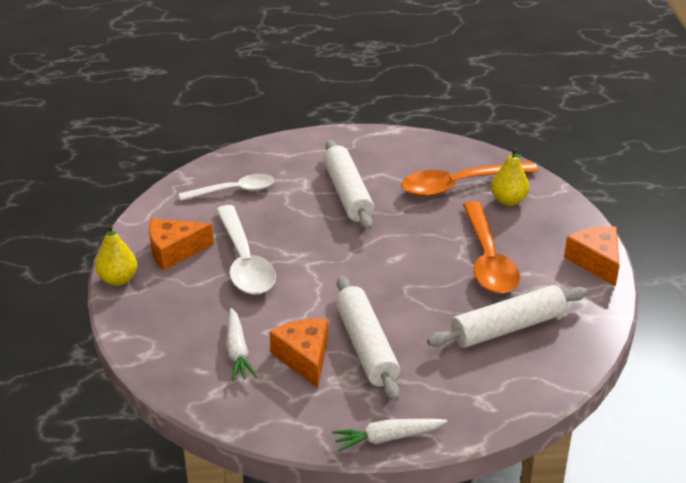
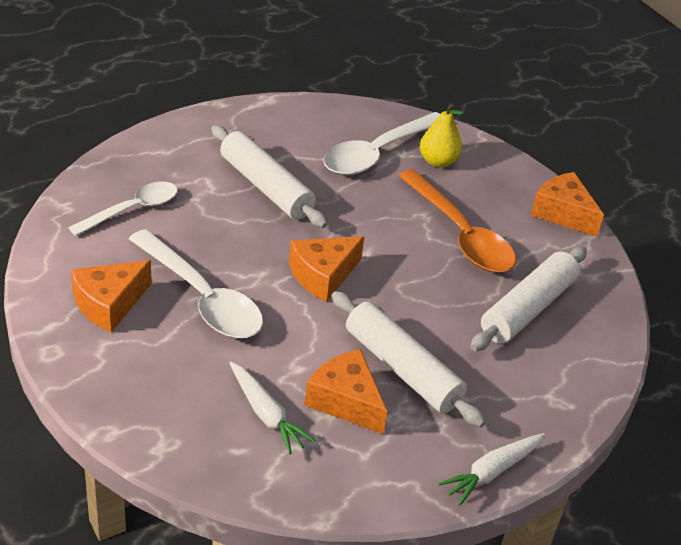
camera: 30 degrees left, 5 degrees up
(118, 279) = (61, 358): yellow pear -> none
(349, 266) = (323, 275): none -> orange cheese
(459, 185) = (377, 153): orange spoon -> white spoon

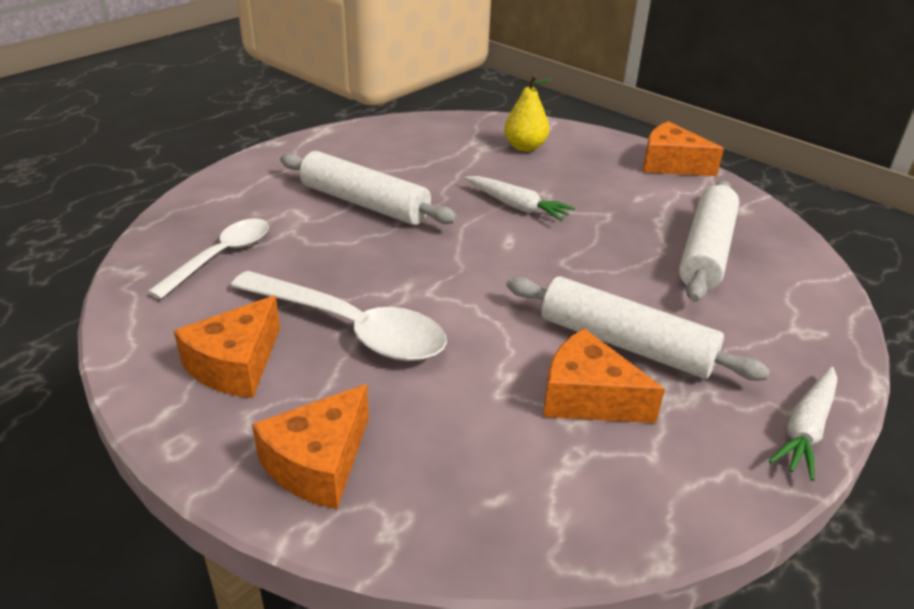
camera: 15 degrees left, 5 degrees down
(266, 414) = (504, 441): white carrot -> white carrot (517, 206)
(323, 275) = (476, 271): orange cheese -> orange cheese (318, 463)
(377, 153) = (462, 152): white spoon -> none
(460, 234) = (591, 202): orange spoon -> none

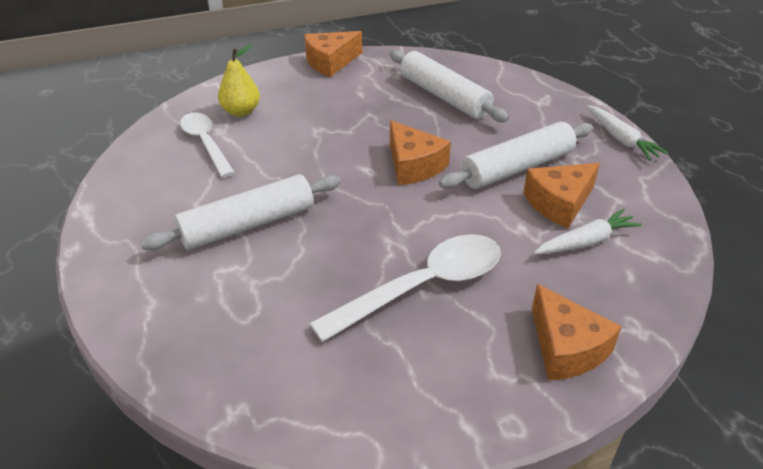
camera: 60 degrees left, 5 degrees up
(221, 257) = (260, 340): white spoon -> white spoon (205, 143)
(235, 365) = (430, 367): orange cheese -> orange cheese (413, 165)
(517, 206) = (324, 148): white carrot -> white carrot (586, 241)

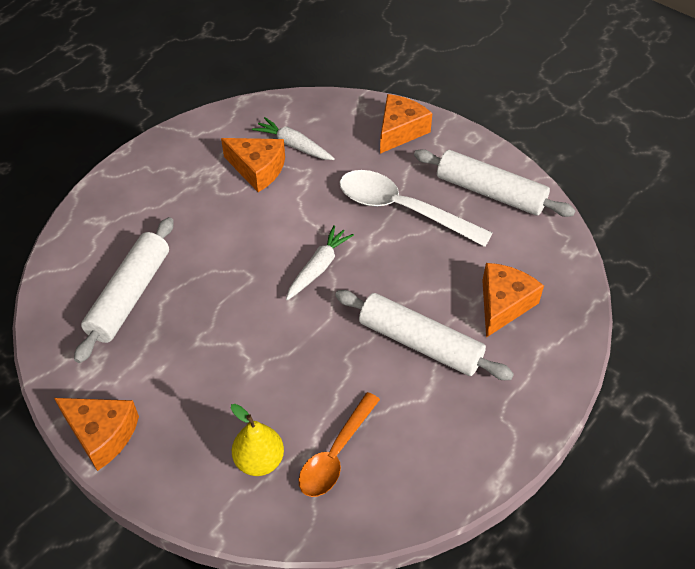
camera: 120 degrees left, 10 degrees up
(205, 143) = (336, 454): white spoon -> orange spoon
(413, 165) = (265, 271): orange cheese -> orange cheese (503, 304)
(517, 167) = (224, 205): white rolling pin -> white rolling pin (490, 192)
(621, 139) = (142, 156): white carrot -> white carrot (318, 267)

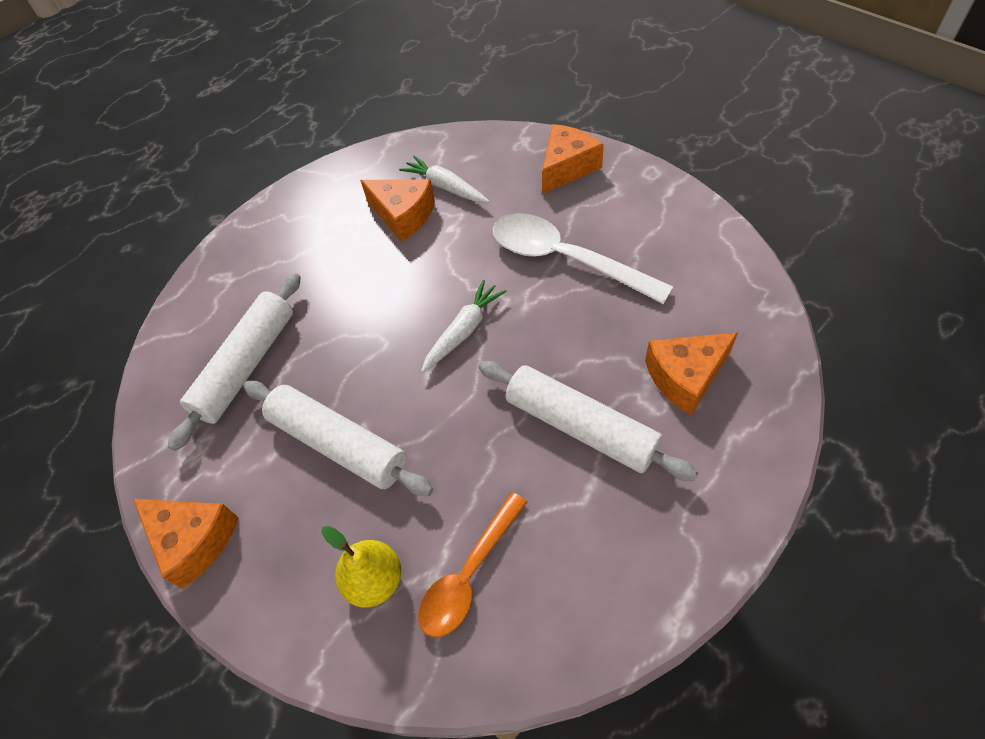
camera: 10 degrees right, 5 degrees up
(490, 192) = (671, 237): white rolling pin -> white rolling pin (338, 444)
(503, 304) = (685, 377): orange cheese -> orange cheese turned 150 degrees counterclockwise

